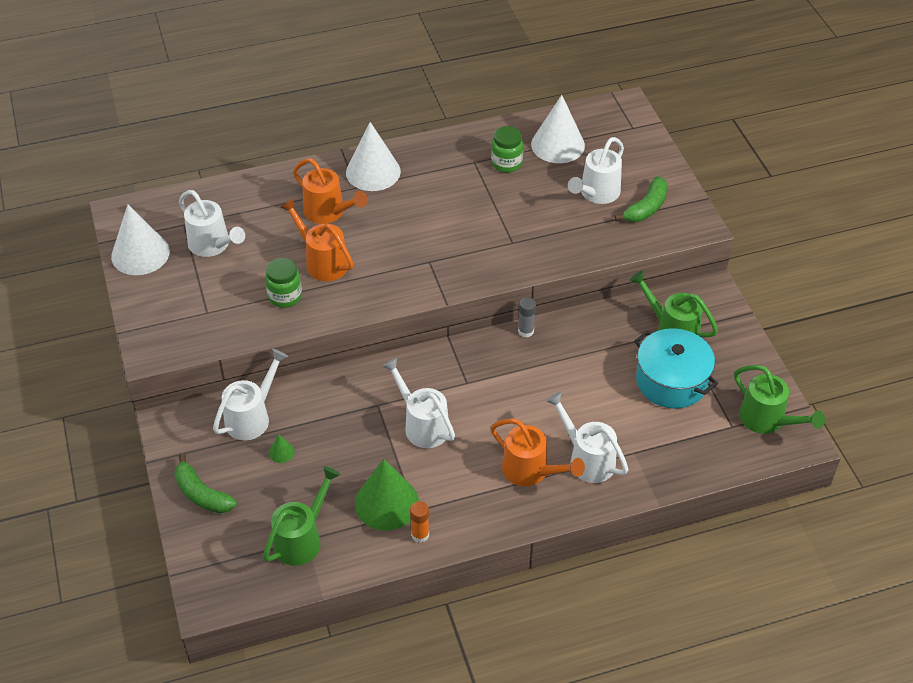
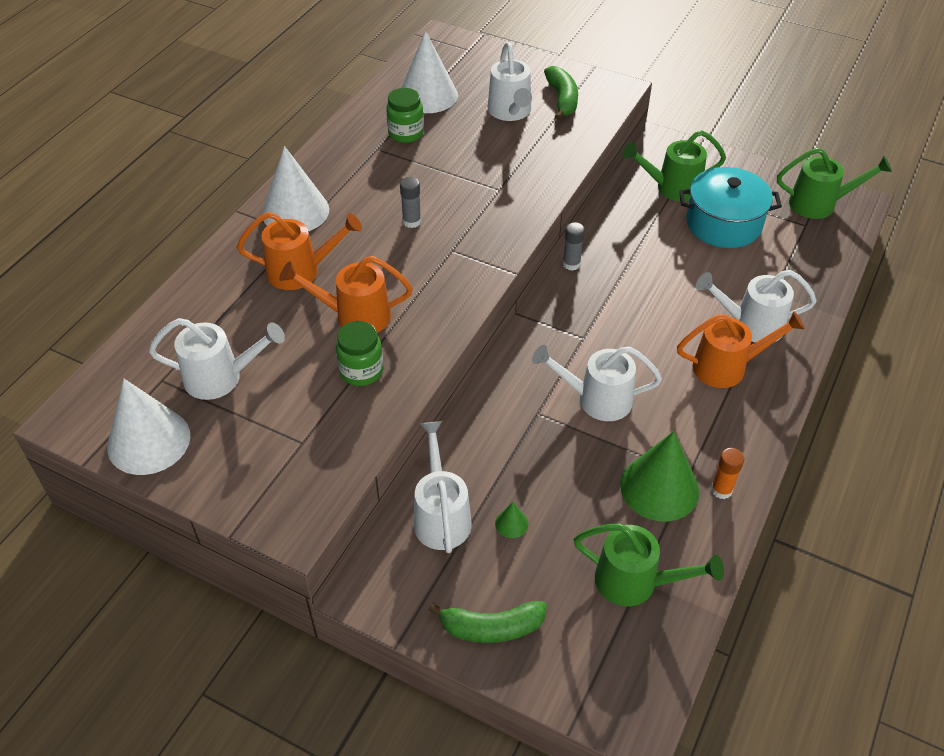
camera: 45 degrees left, 0 degrees up
(302, 538) = (636, 582): green watering can -> green watering can turned 120 degrees clockwise
(430, 226) = (411, 221): none -> grey glue stick

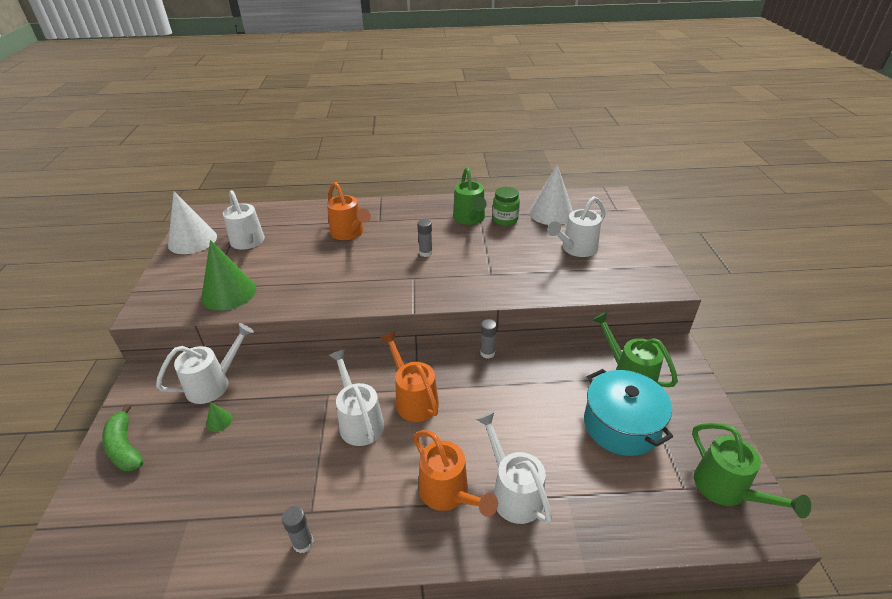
camera: 60 degrees right, 10 degrees down
(295, 211) = (397, 212): white cone -> none
(354, 316) = (325, 265): orange watering can -> orange watering can (413, 399)
(361, 371) = (280, 285): green jar -> none
(562, 99) = (619, 265): green banana -> none
(636, 582) = (184, 517): green watering can -> green watering can (470, 219)
(659, 487) = (287, 496): green cone -> green cone (229, 293)
(721, 490) = (303, 543): orange glue stick -> grey glue stick

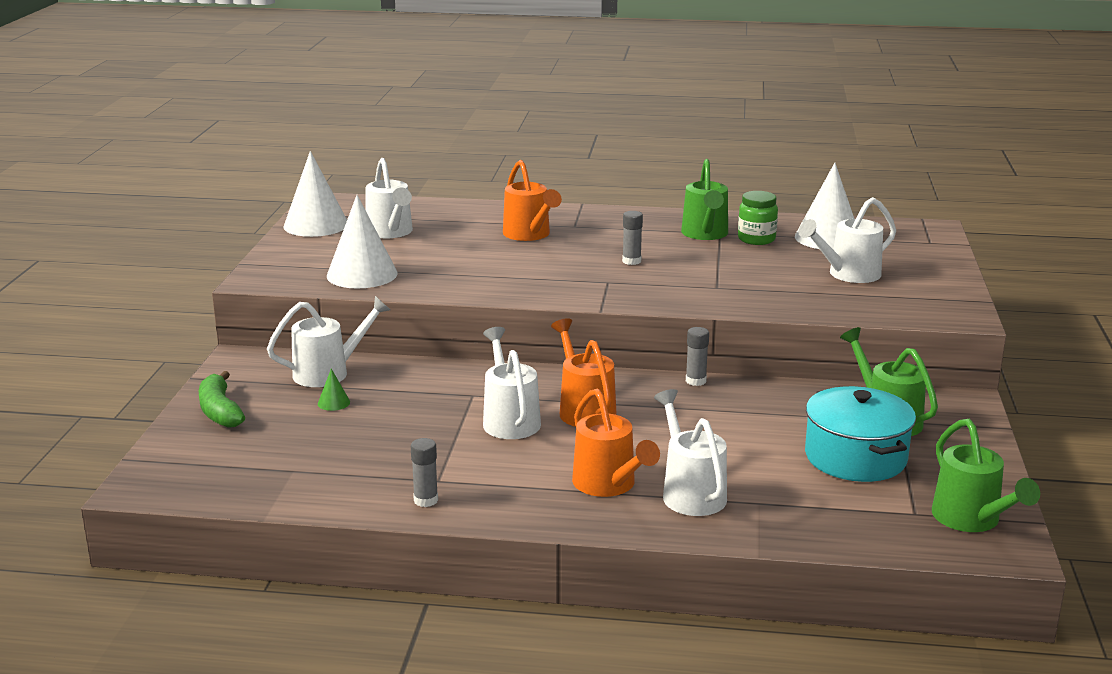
camera: 10 degrees right, 15 degrees down
(229, 293) = (362, 274): green cone -> white cone

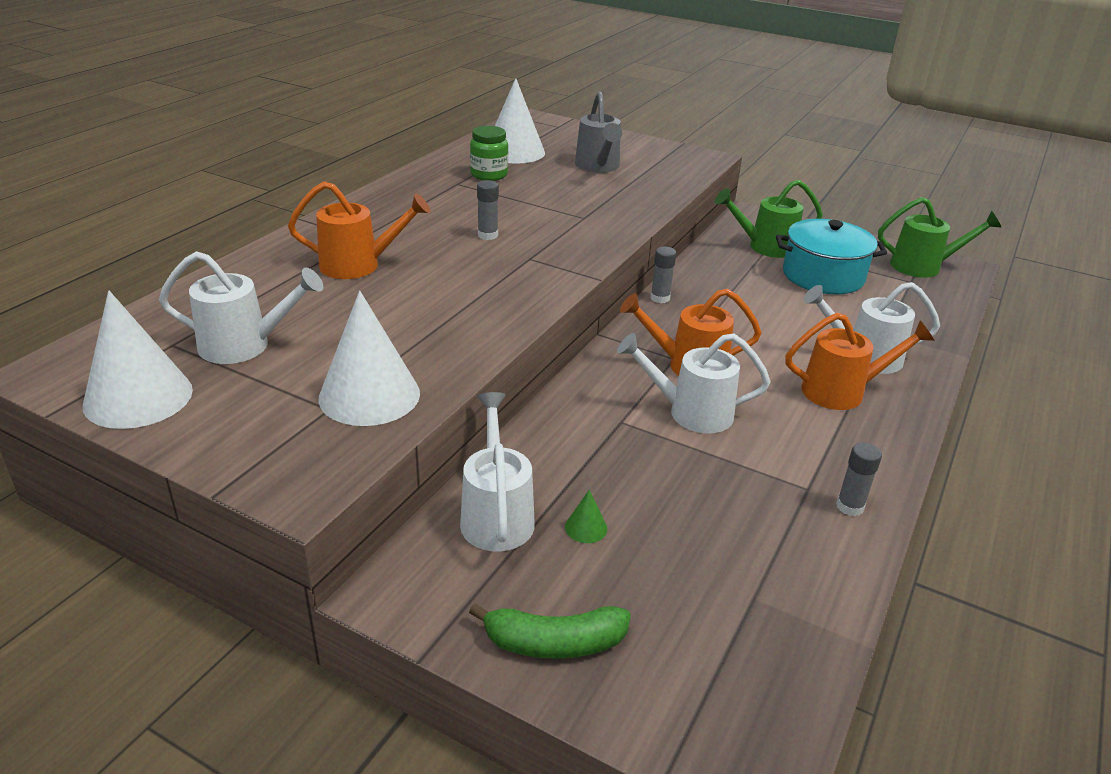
camera: 70 degrees left, 10 degrees up
(705, 234) = (455, 190): green watering can -> none
(847, 275) = (598, 167): white watering can -> grey watering can

